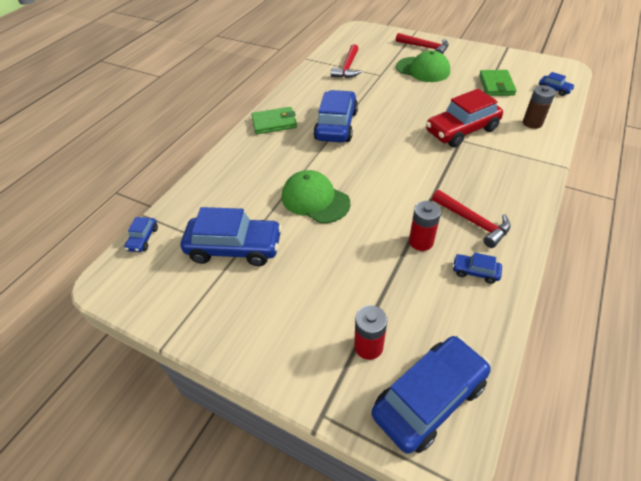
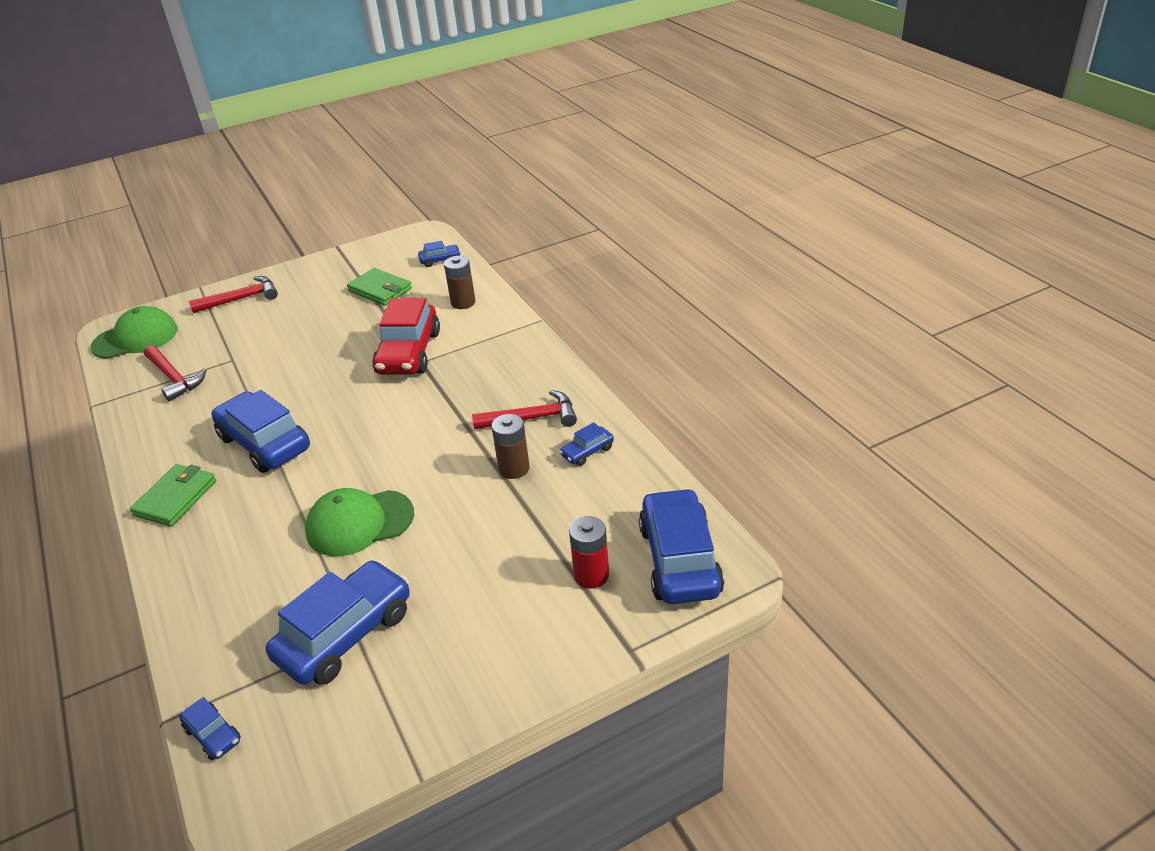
camera: 55 degrees left, 10 degrees down
(421, 241) = (514, 468): red battery -> brown battery
(423, 69) = (276, 323): green cap -> green cap (135, 338)

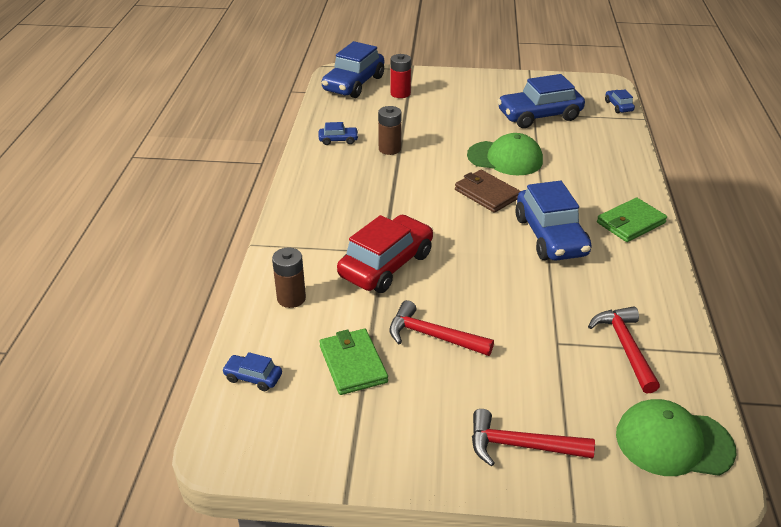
camera: 150 degrees left, 0 degrees up
(356, 462) = (486, 194): none -> brown wallet
(532, 418) = (347, 171): red hammer -> red hammer (433, 336)

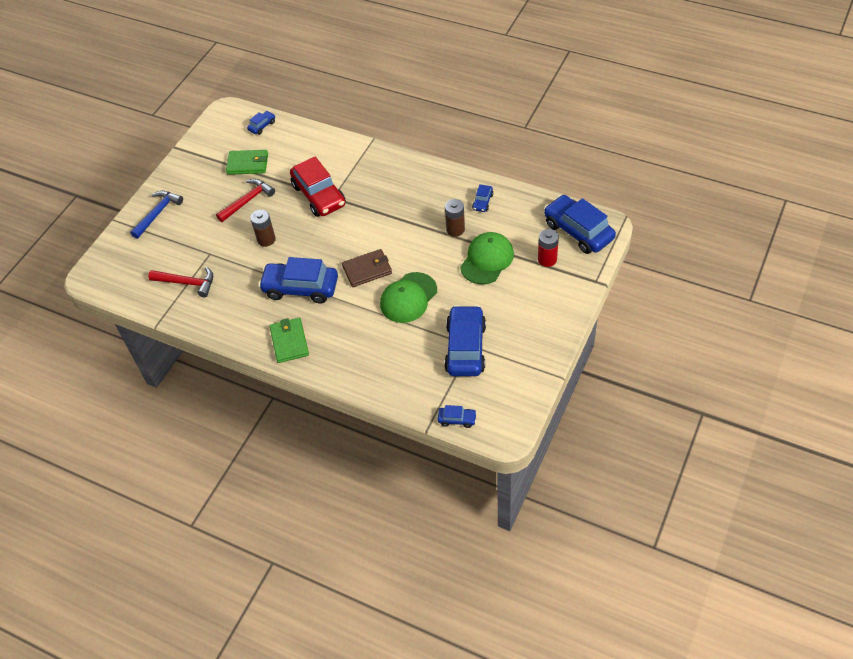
camera: 115 degrees right, 15 degrees up
(291, 298) = (313, 148): brown battery -> brown battery (266, 239)
(521, 446) = (157, 213): red hammer -> blue hammer
(673, 442) = (119, 273): green cap -> green cap (487, 260)

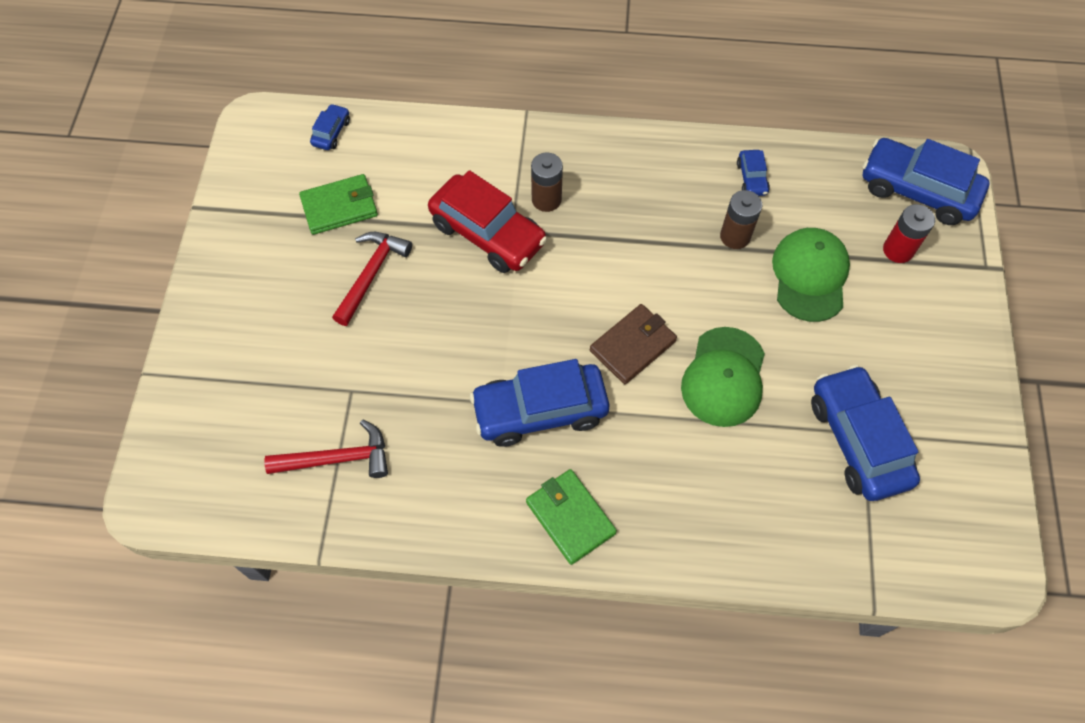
camera: 25 degrees left, 10 degrees up
(157, 213) = (222, 339): blue hammer -> none
(266, 239) = (438, 337): brown battery -> brown battery (546, 199)
(457, 419) = (912, 574): blue car -> none

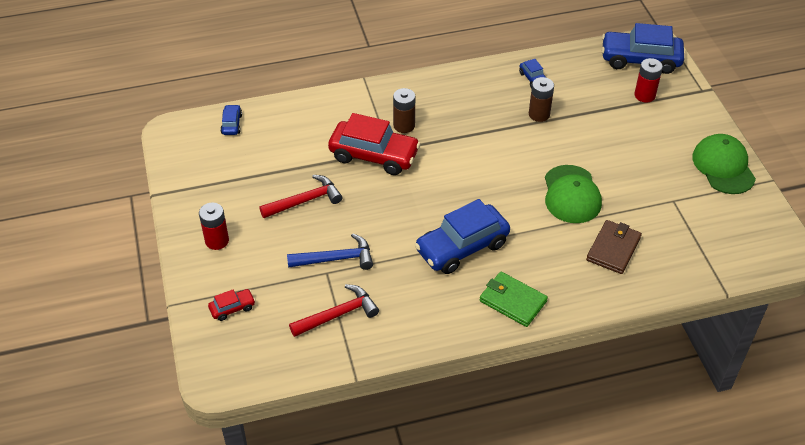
camera: 20 degrees left, 15 degrees down
(214, 404) = (232, 308): none -> red car
(239, 298) = (217, 241): none -> red battery
(339, 207) = (261, 167): green wallet -> none
(371, 274) = (305, 200): red hammer -> red hammer turned 60 degrees clockwise
(372, 374) = (336, 259): none -> blue hammer
(633, 346) = (504, 193): brown wallet -> brown wallet (613, 249)
(810, 275) = (597, 124): green cap -> green cap (723, 166)
(858, 440) = (671, 205): blue car -> none

